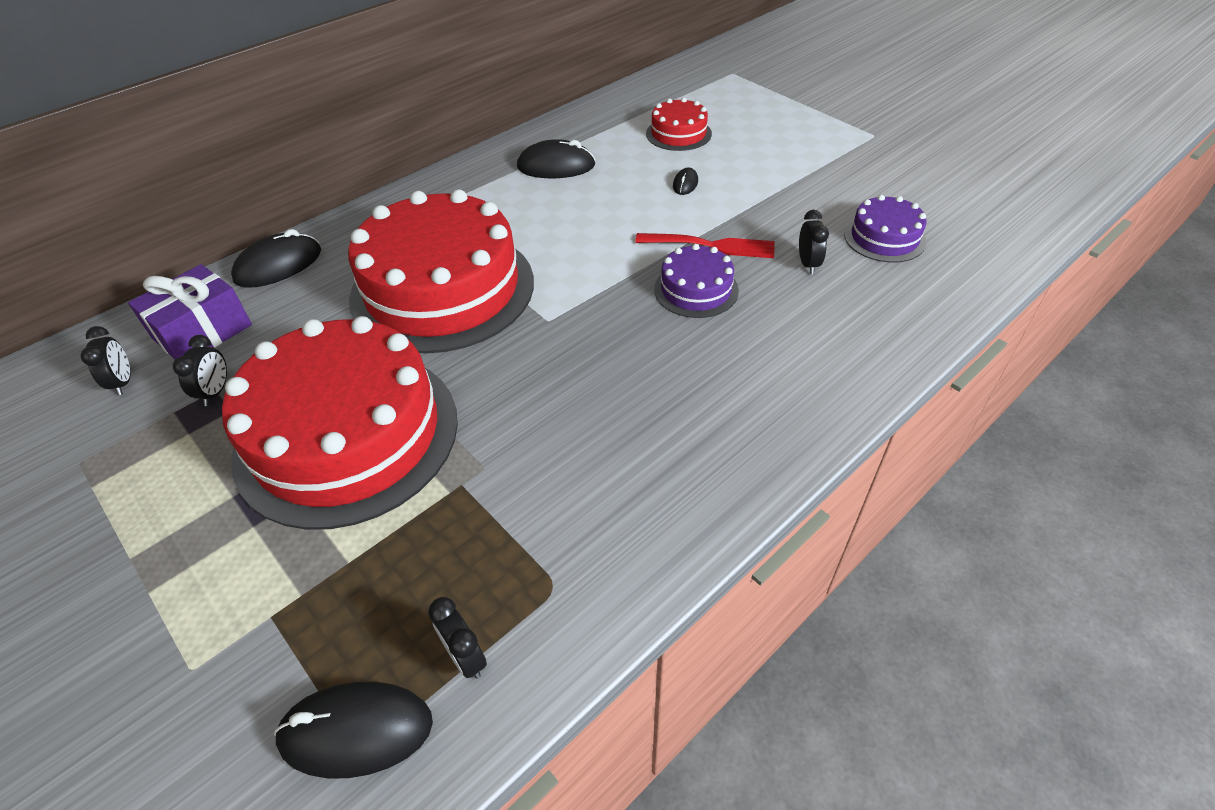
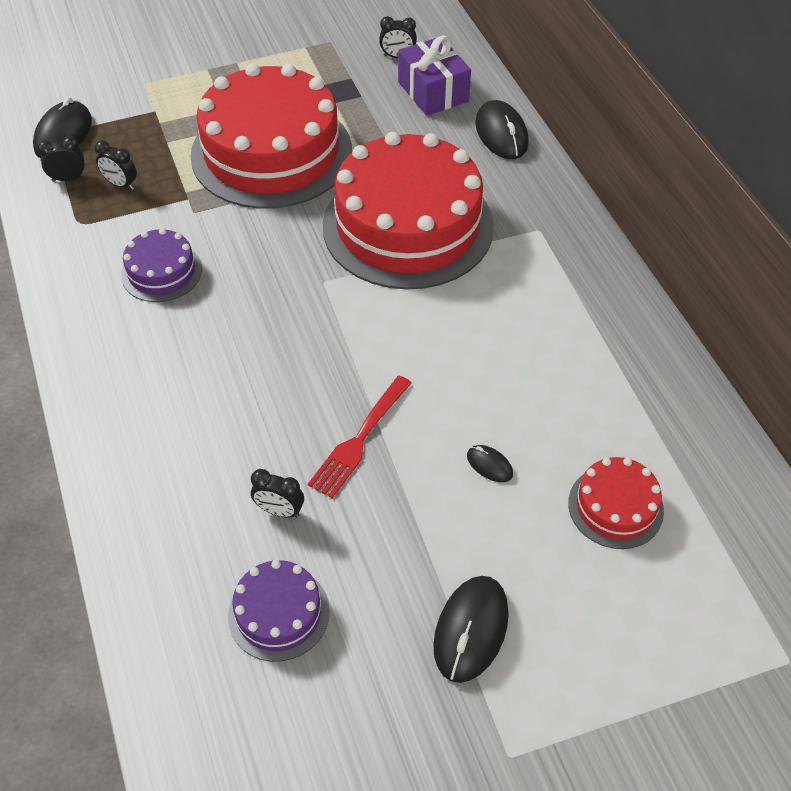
camera: 110 degrees right, 5 degrees up
(216, 392) = (358, 96): black clock -> black clock (121, 184)
(556, 166) = (585, 357): black mouse -> black mouse (471, 630)
(696, 289) = (299, 399): purple cake -> purple cake (161, 272)

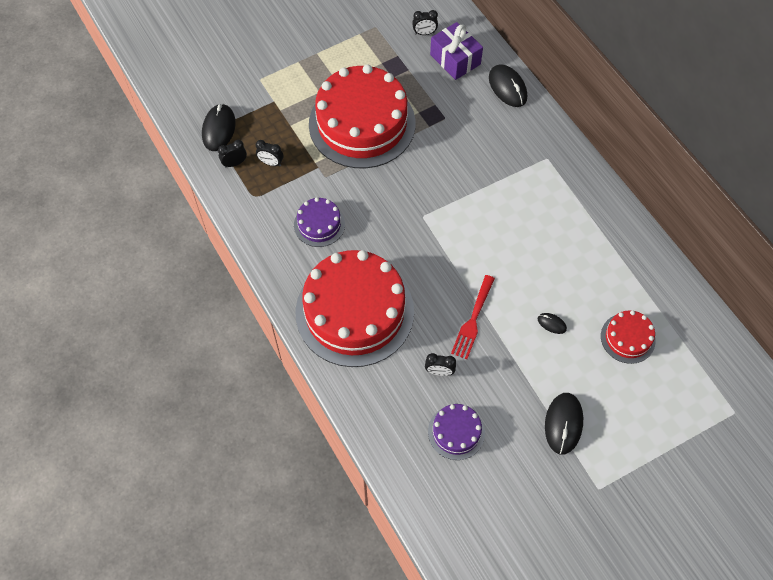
camera: 10 degrees left, 10 degrees up
(408, 226) = (464, 167): red cake -> red cake (354, 312)

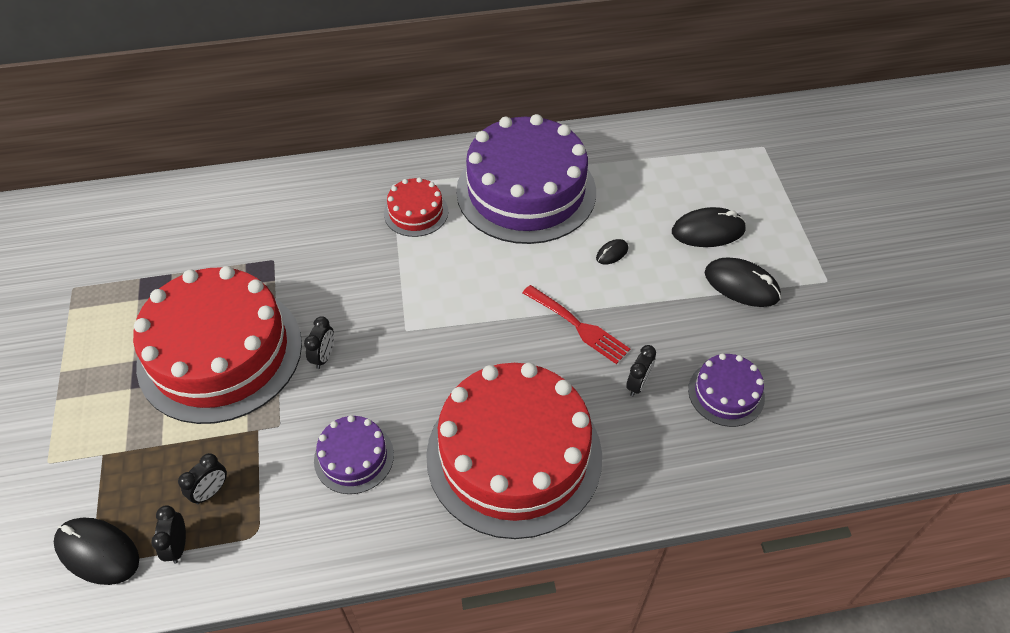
camera: 70 degrees left, 10 degrees down
(424, 33) = (127, 239): black clock -> black clock (324, 357)
(455, 59) = (192, 221): purple gift -> none
(507, 87) = (271, 186): black mouse -> black mouse (708, 231)
(585, 247) = (526, 191): none -> purple cake
(627, 338) = (653, 196): red cake -> red cake (416, 212)

